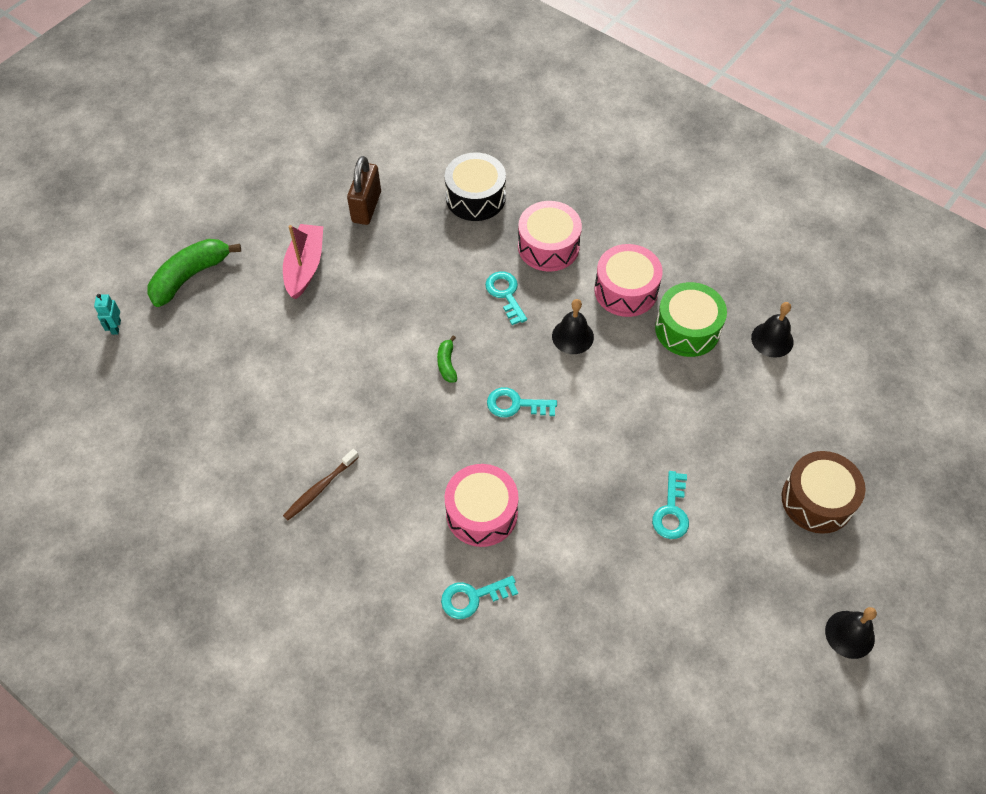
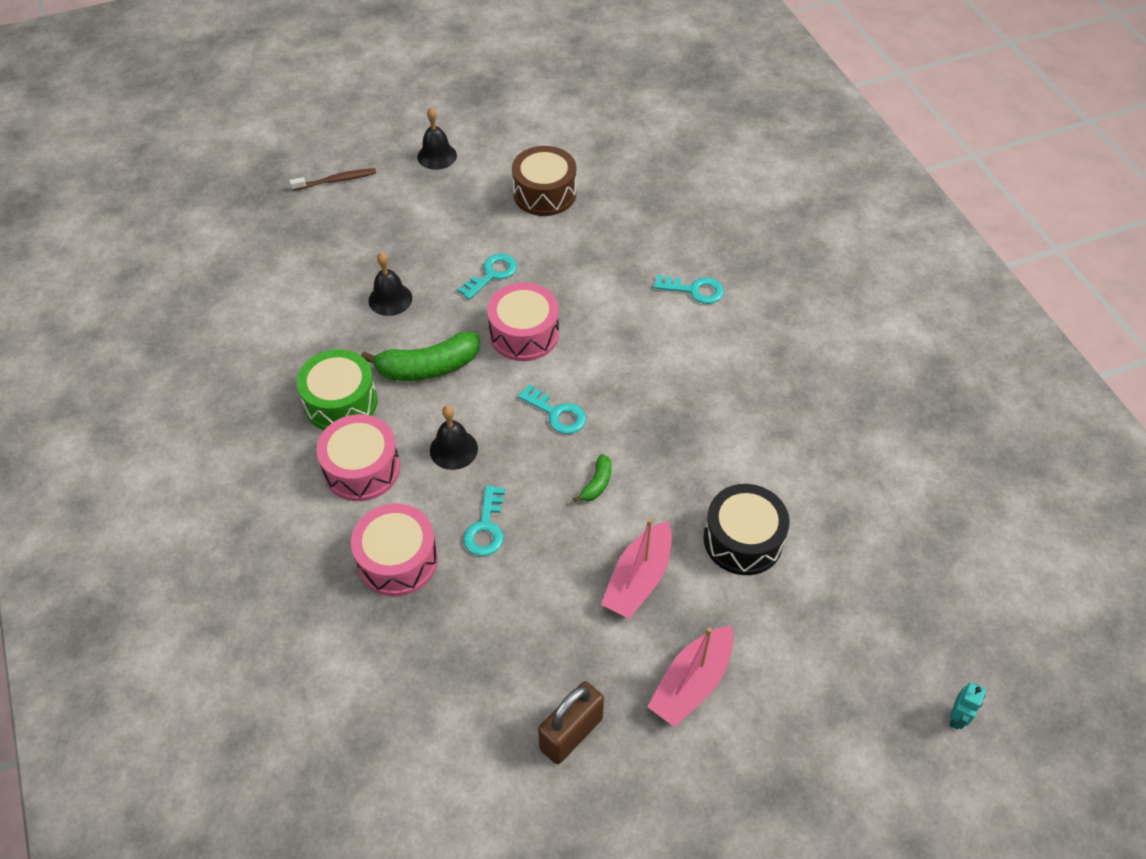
camera: 150 degrees left, 5 degrees down
(190, 276) = (842, 746): green banana -> green banana (428, 367)
(320, 488) = (785, 427): brown toothbrush -> brown toothbrush (336, 180)
(375, 312) = (638, 579): none -> pink boat
(475, 197) = (429, 672): black drum -> black drum (743, 540)
(481, 513) = (648, 342): pink drum -> pink drum (524, 334)
(772, 339) = (276, 356): black bell -> black bell (390, 299)
(817, 500) = (373, 232): brown drum -> brown drum (544, 193)

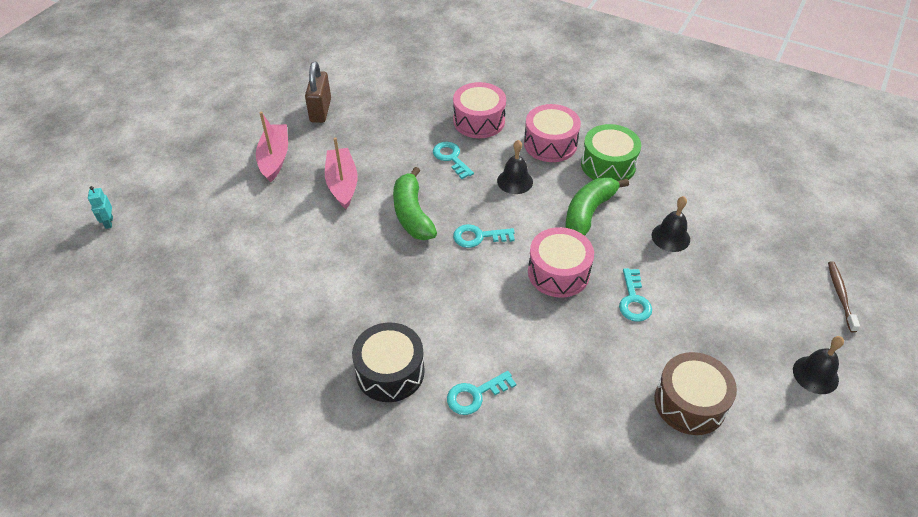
camera: 140 degrees right, 5 degrees down
(336, 180) = (840, 295): brown toothbrush -> brown toothbrush turned 150 degrees clockwise
(597, 484) = (412, 214): green banana -> green banana, size x2.04
(743, 540) = (295, 237): black drum -> black drum (390, 372)

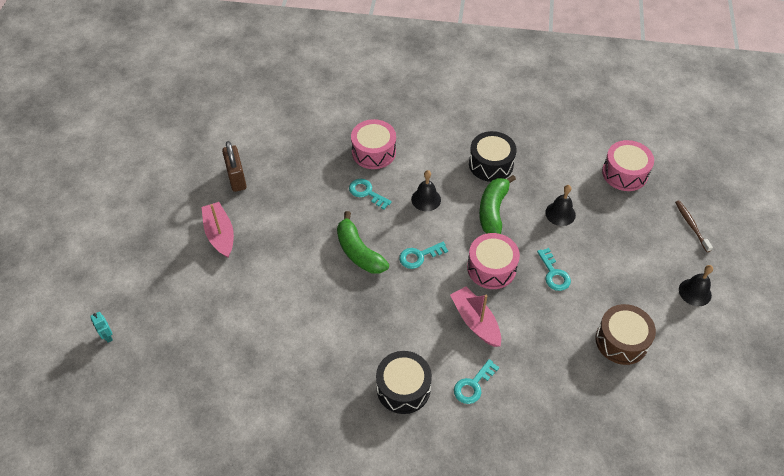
camera: 20 degrees left, 5 degrees up
(342, 183) = (289, 241): pink boat -> pink boat (475, 321)
(550, 144) = (439, 157): pink drum -> pink drum (624, 173)
(608, 165) = (491, 164): green drum -> black drum

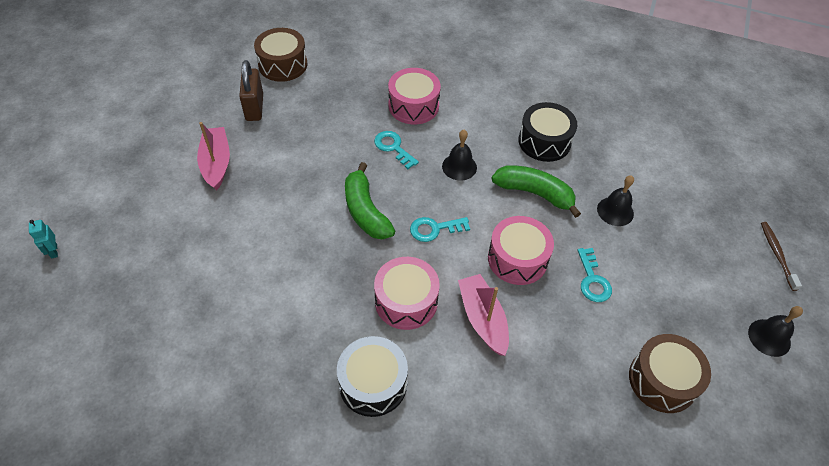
camera: 10 degrees right, 0 degrees up
(249, 134) = (283, 64): none -> brown drum
(473, 385) = (460, 398): turquoise key -> none
(493, 210) = (534, 193): green banana -> green banana turned 90 degrees clockwise
(624, 173) = (703, 179): pink drum -> pink drum (406, 301)

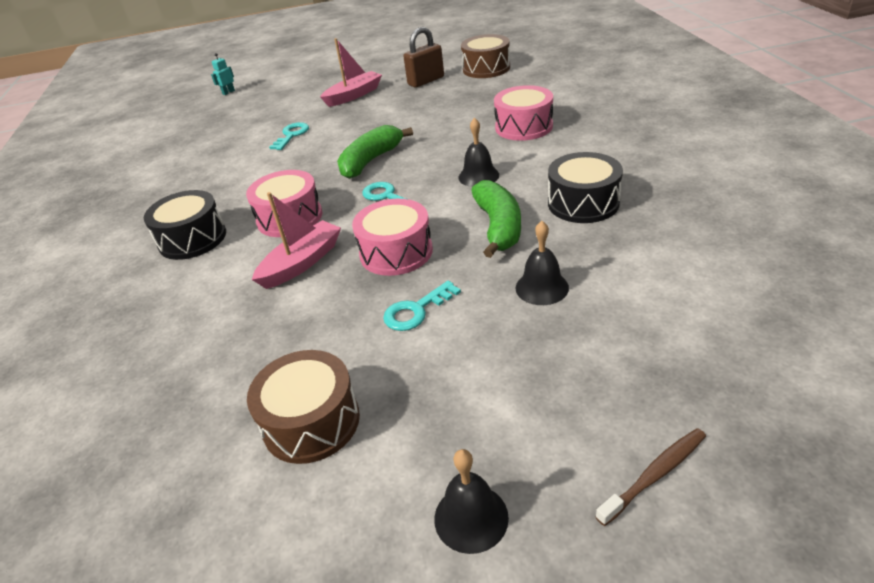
camera: 65 degrees right, 15 degrees down
(393, 147) = (459, 140): turquoise key -> turquoise key (291, 135)

